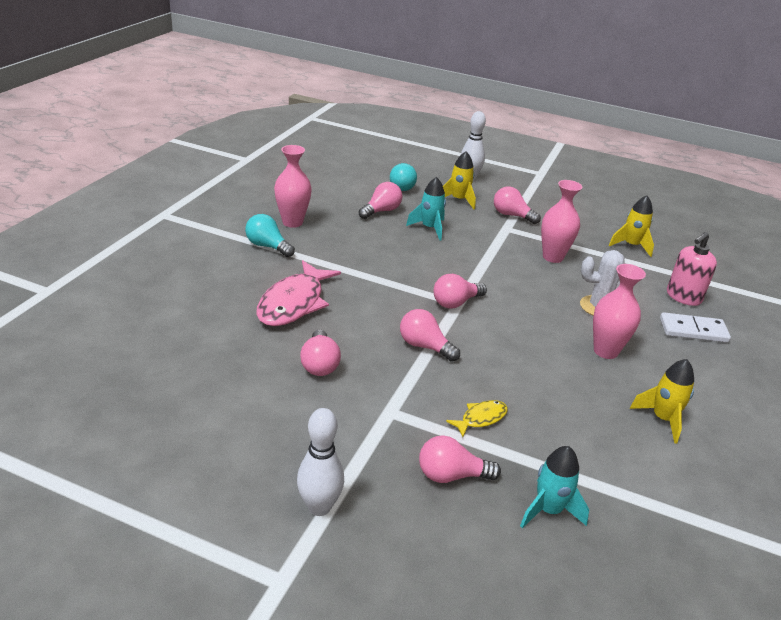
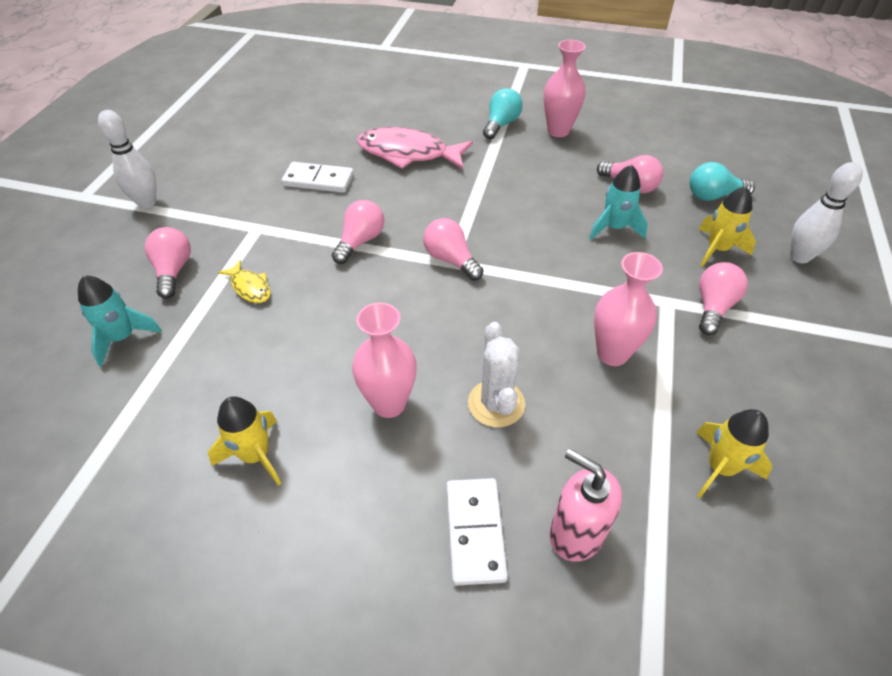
camera: 85 degrees right, 15 degrees up
(319, 364) = (318, 180): pink light bulb -> white domino

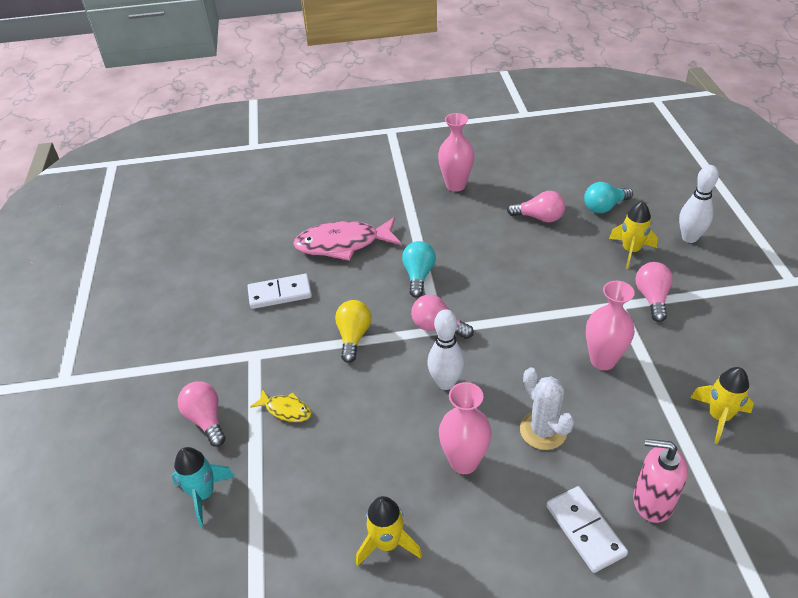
camera: 20 degrees left, 5 degrees down
(147, 203) = (133, 366): white bowling pin -> white bowling pin (446, 383)
(360, 241) = (353, 337): pink light bulb -> yellow light bulb
(501, 124) = (405, 193): turquoise light bulb -> turquoise light bulb (418, 276)
(614, 228) = (547, 258): turquoise rocket -> none

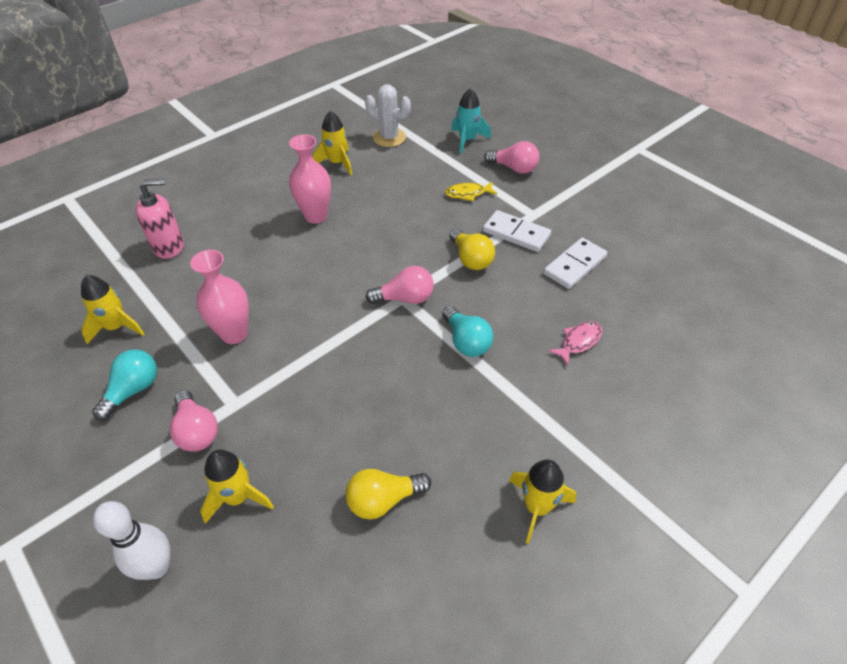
camera: 145 degrees right, 5 degrees up
(343, 244) = (579, 342): pink fish -> pink fish, size x0.48
(446, 383) = (364, 258): white bowling pin -> none
(455, 185) = (537, 507): pink vase -> yellow rocket
(539, 217) = (383, 500): pink light bulb -> yellow light bulb
(543, 430) = (266, 257): white cactus -> white cactus (389, 137)
(585, 530) = (214, 214): white domino -> white domino (516, 233)
(604, 207) = (299, 574): turquoise light bulb -> turquoise light bulb (133, 390)

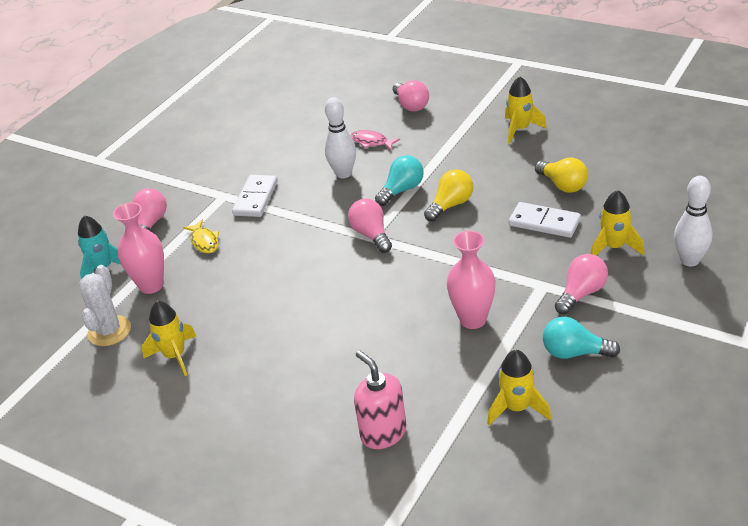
camera: 105 degrees left, 10 degrees down
(316, 216) = (281, 334): pink vase -> pink vase (151, 285)
(471, 259) = (302, 214): yellow light bulb -> yellow light bulb (450, 205)
(524, 303) = (343, 174): none -> white bowling pin
(574, 265) = (285, 160): white domino -> white domino (544, 223)
(652, 404) = (411, 105): none -> pink light bulb

